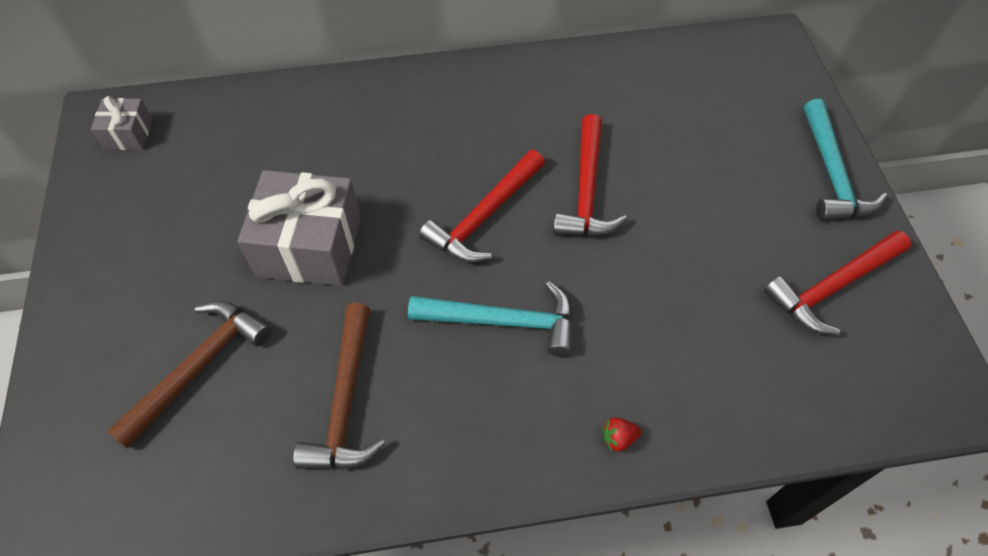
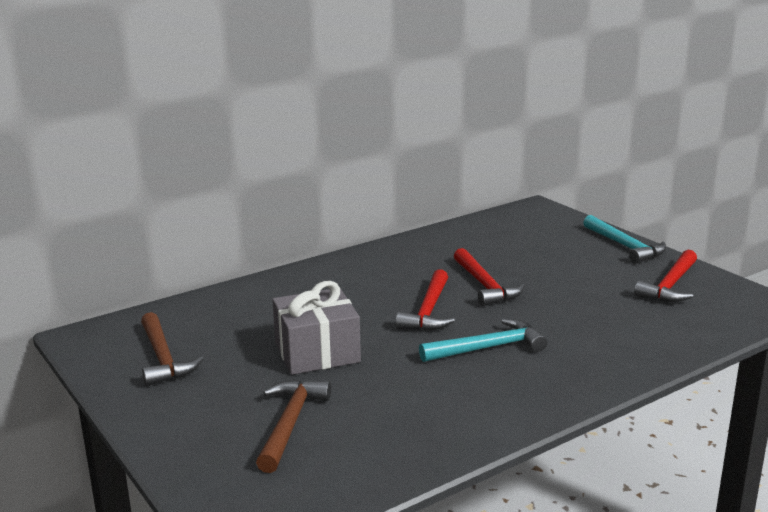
camera: 25 degrees left, 35 degrees down
(128, 134) = (114, 339): grey gift -> none
(345, 401) = (416, 408): brown hammer -> brown hammer (163, 358)
(618, 438) = (610, 372): red strawberry -> none

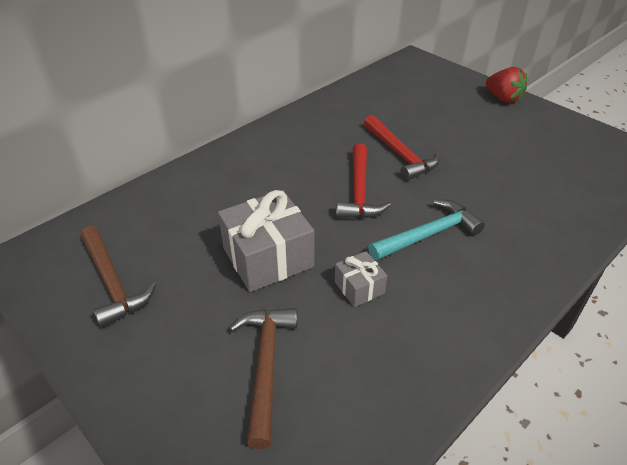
camera: 10 degrees left, 20 degrees up
(400, 380) = (359, 287): none -> grey gift
(625, 246) = (503, 98): turquoise hammer -> red strawberry
(670, 285) = (558, 141): red hammer -> none

